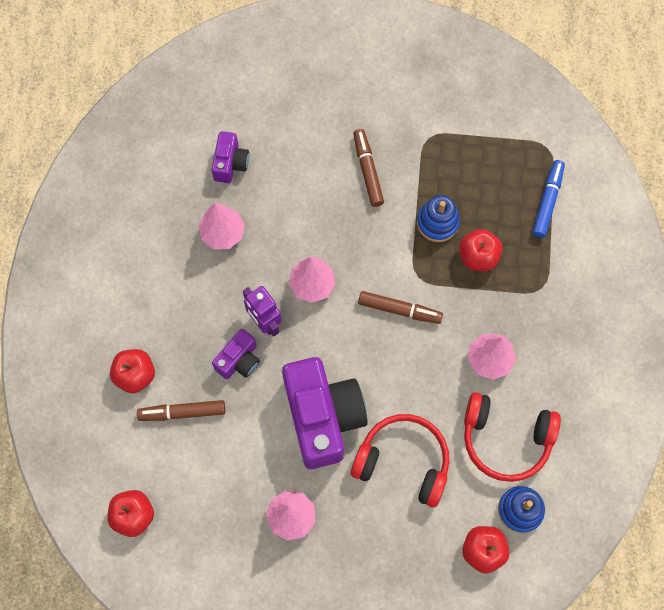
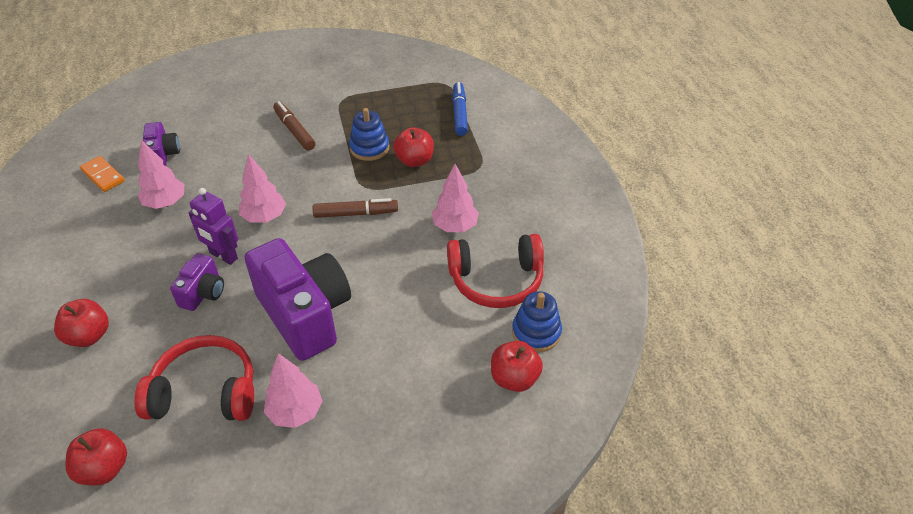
camera: 20 degrees left, 25 degrees down
(168, 174) = (103, 176): none -> orange domino
(182, 412) = (148, 353): brown marker -> none
(403, 461) = (401, 327): red headphones -> red headphones (205, 392)

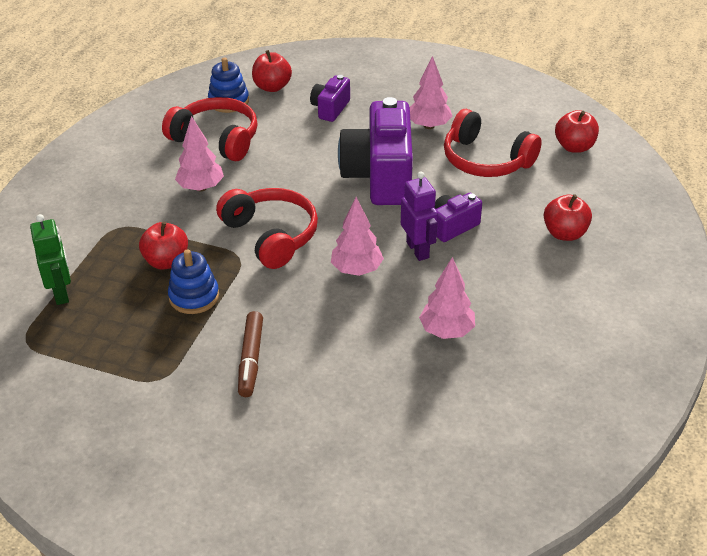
camera: 145 degrees left, 5 degrees down
(103, 176) = (504, 402): orange domino -> none
(163, 155) = (421, 399): purple camera -> purple camera (330, 109)
(356, 213) = (271, 235): brown marker -> red headphones
(459, 113) = (61, 293): blue marker -> green robot

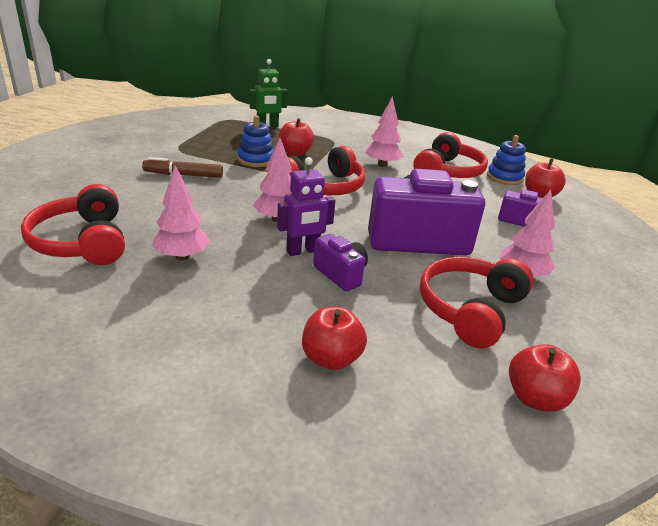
camera: 85 degrees right, 10 degrees down
(435, 413) = (82, 242): none -> red headphones

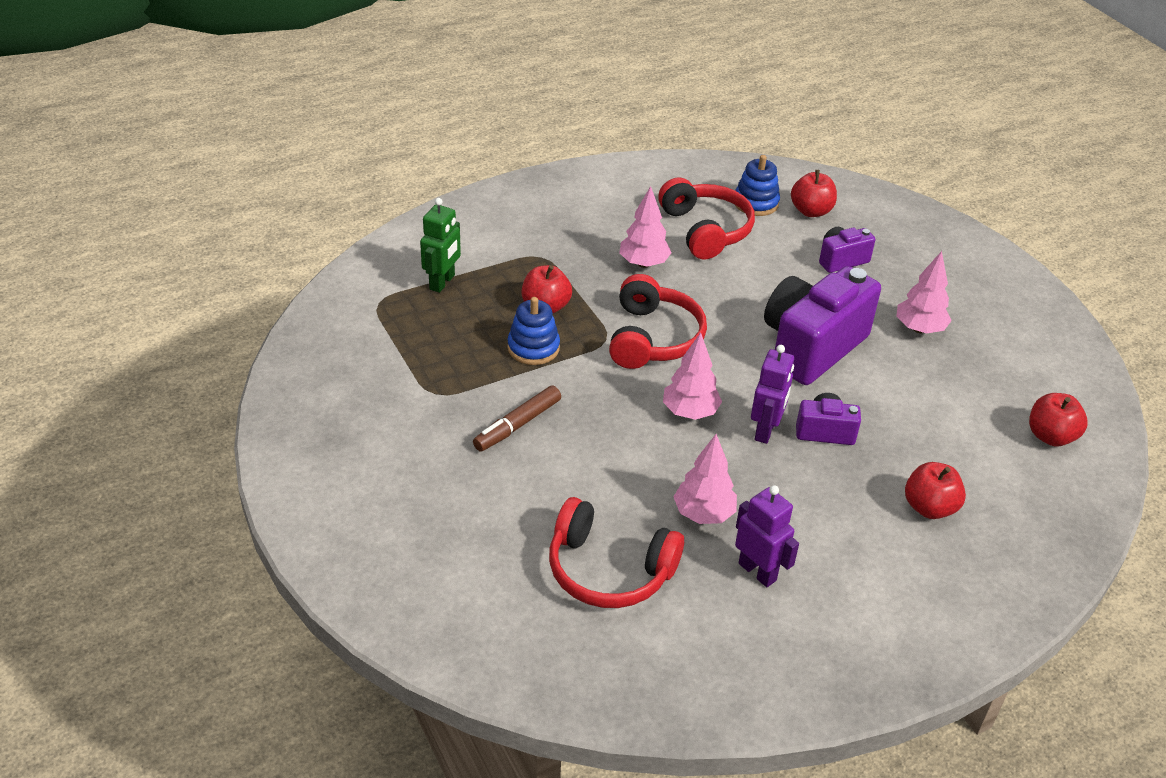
camera: 45 degrees left, 10 degrees up
(145, 299) = (757, 571): none -> purple robot
(470, 309) = (936, 393): red headphones -> none

